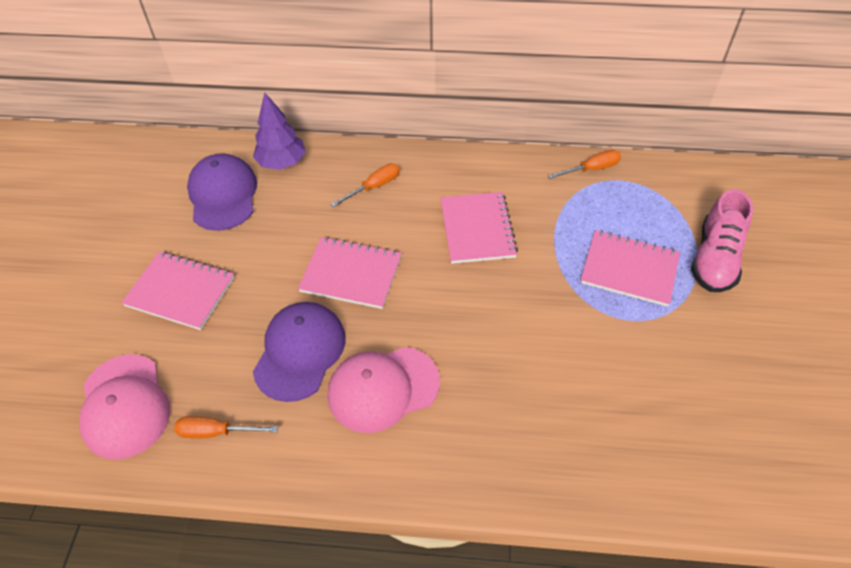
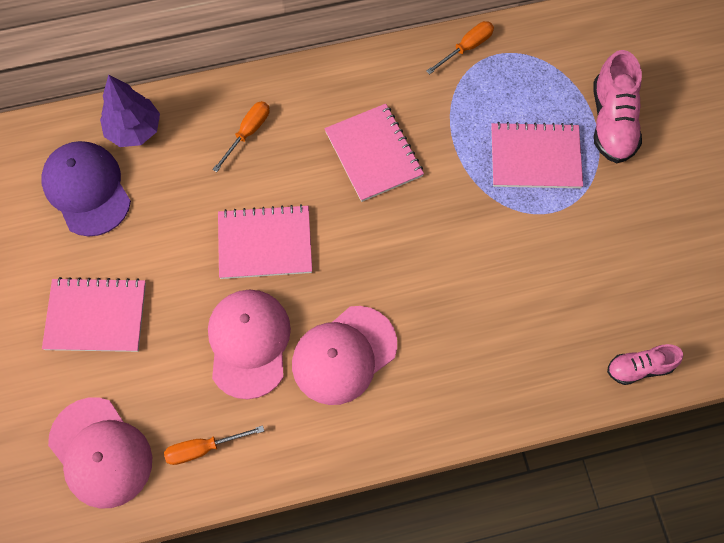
camera: 20 degrees left, 15 degrees up
(300, 352) = (249, 343): purple cap -> pink cap
(685, 493) = (639, 368): none -> pink shoe

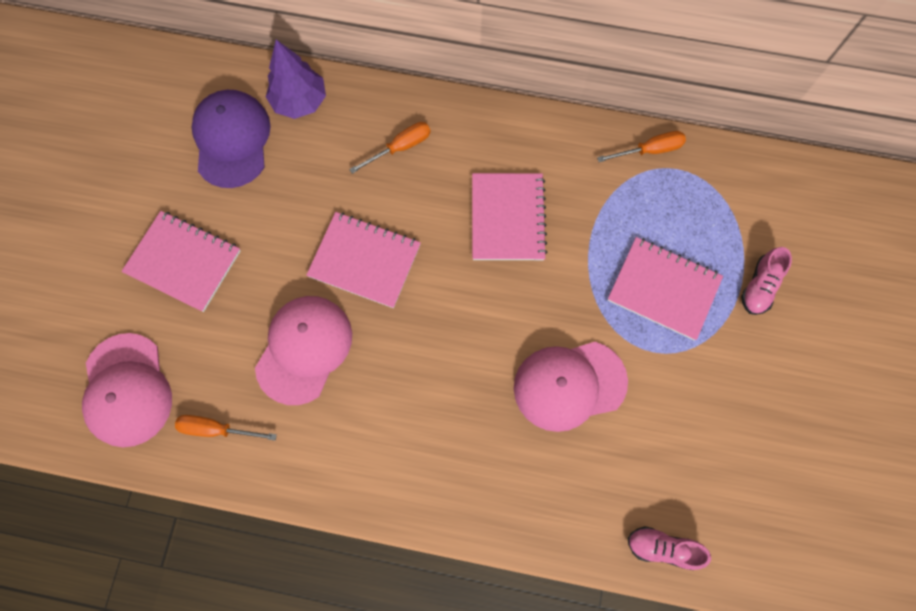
camera: 25 degrees right, 5 degrees up
(344, 355) = (384, 401): pink cap -> pink cap (569, 385)
(612, 122) = (759, 286): pink shoe -> pink shoe, size x0.61

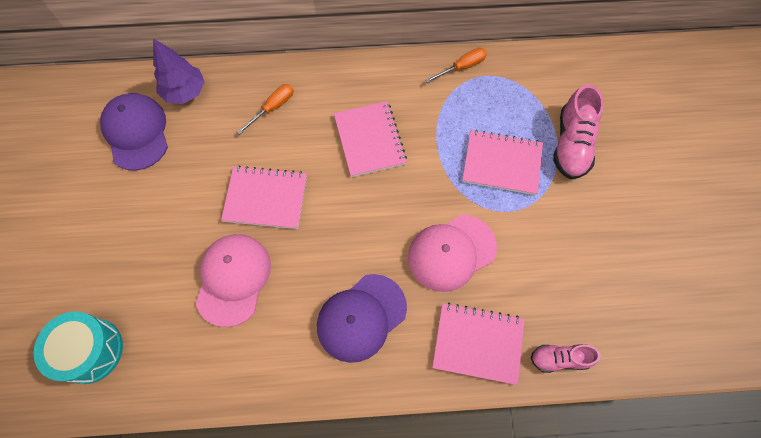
camera: 15 degrees left, 5 degrees down
(127, 390) = (90, 350): pink cap -> turquoise drum
(183, 262) = (117, 235): pink notebook -> pink notebook (477, 343)
(216, 429) = (174, 362): orange screwdriver -> none
(441, 435) = (361, 317): none -> purple cap
(759, 286) = (571, 144): pink shoe -> pink shoe, size x1.65

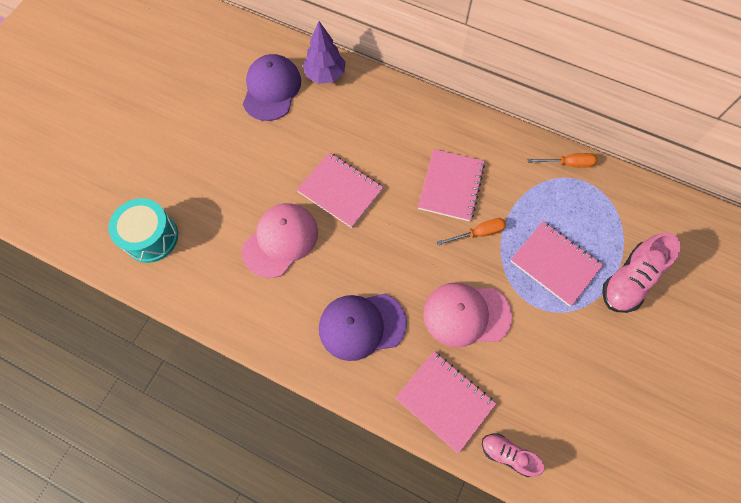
camera: 30 degrees right, 0 degrees up
(273, 108) = (386, 121): orange screwdriver -> orange screwdriver (478, 233)

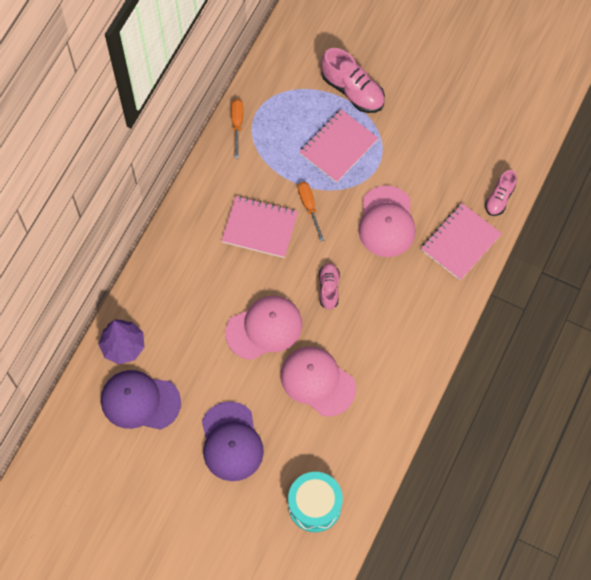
camera: 90 degrees left, 0 degrees up
(340, 191) = (264, 328): pink notebook -> pink cap
(362, 325) = (398, 307): purple cap -> purple cap (231, 442)
(384, 252) = (329, 288): none -> pink shoe

